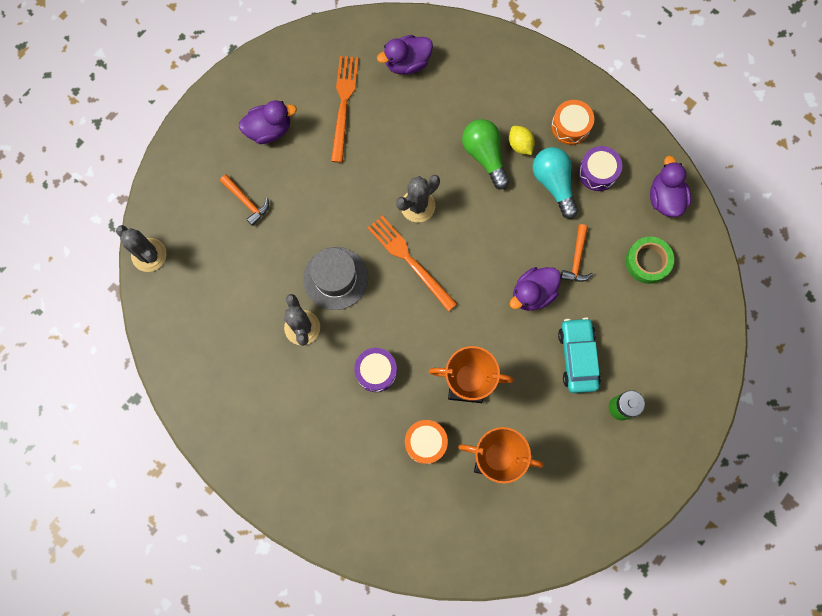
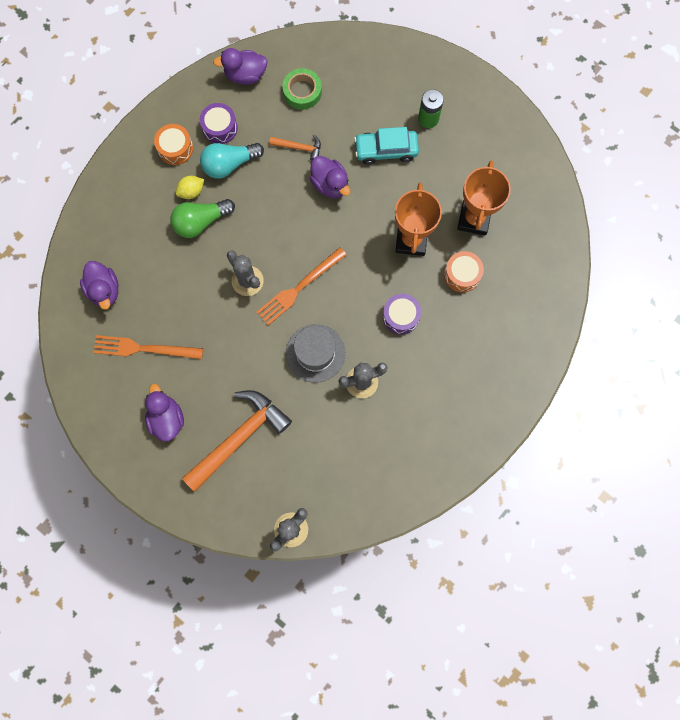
camera: 90 degrees left, 0 degrees up
(246, 201) = (239, 438): orange hammer -> orange hammer, size x2.10

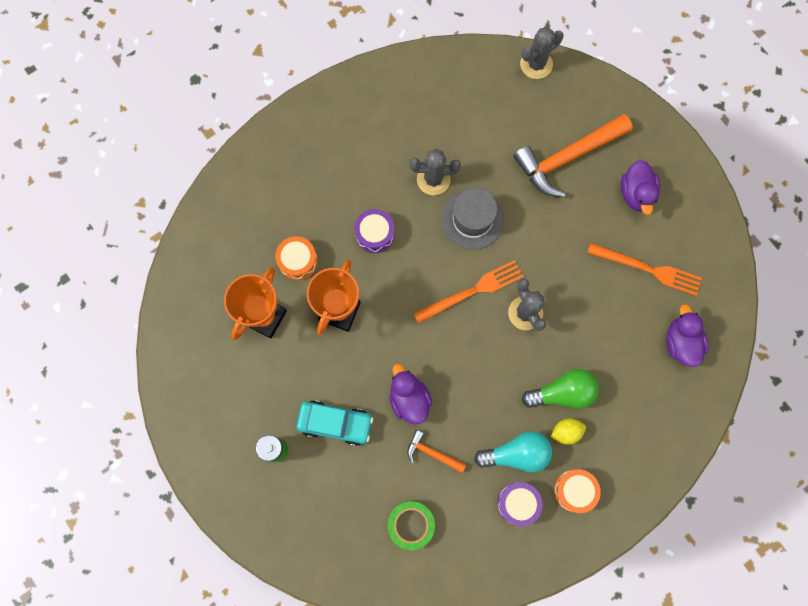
camera: 165 degrees left, 0 degrees up
(245, 75) = (473, 566): purple duck -> none

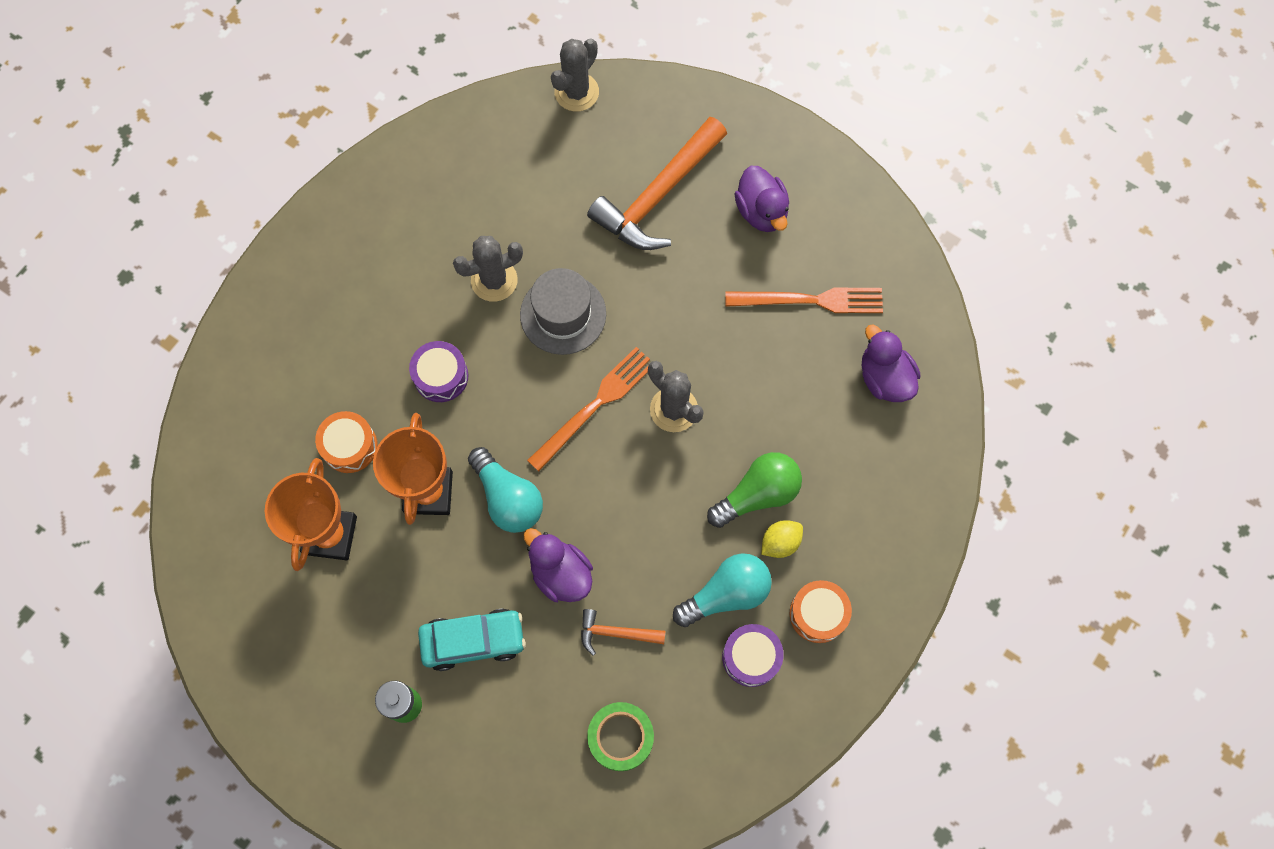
camera: 20 degrees left, 5 degrees down
(391, 334) = (508, 498): none -> turquoise light bulb

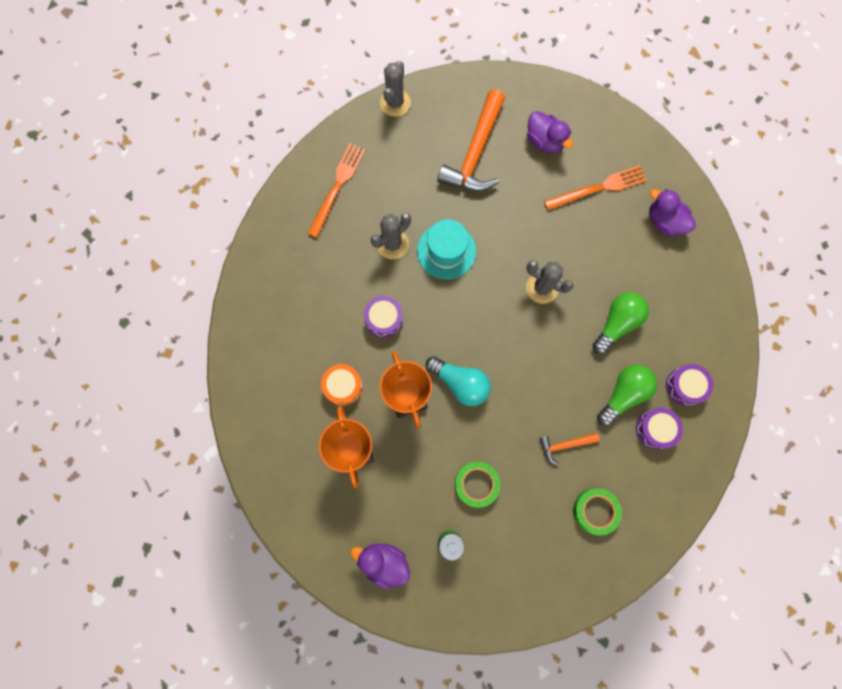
camera: 20 degrees left, 5 degrees up
(473, 641) = (476, 484): turquoise car -> green tape
(560, 573) = (514, 420): purple duck -> purple duck (384, 562)
(563, 314) = (446, 251): grey hat -> turquoise hat
(595, 405) = (491, 303): orange fork -> orange fork (337, 187)
(726, 594) = (623, 394): turquoise light bulb -> green light bulb
(780, 542) = (643, 349): yellow lemon -> none
(818, 614) = (685, 386): orange drum -> purple drum

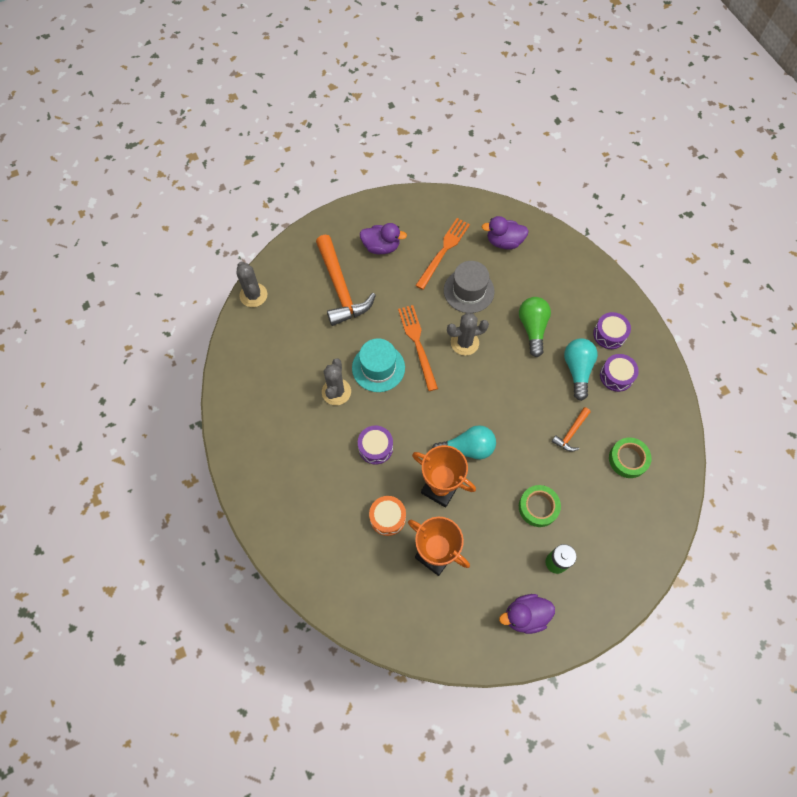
camera: 40 degrees left, 10 degrees down
(337, 187) = (261, 383): orange fork -> orange fork (417, 344)
(589, 243) = (469, 291): none -> grey hat
(623, 394) = (577, 370): green light bulb -> turquoise light bulb

